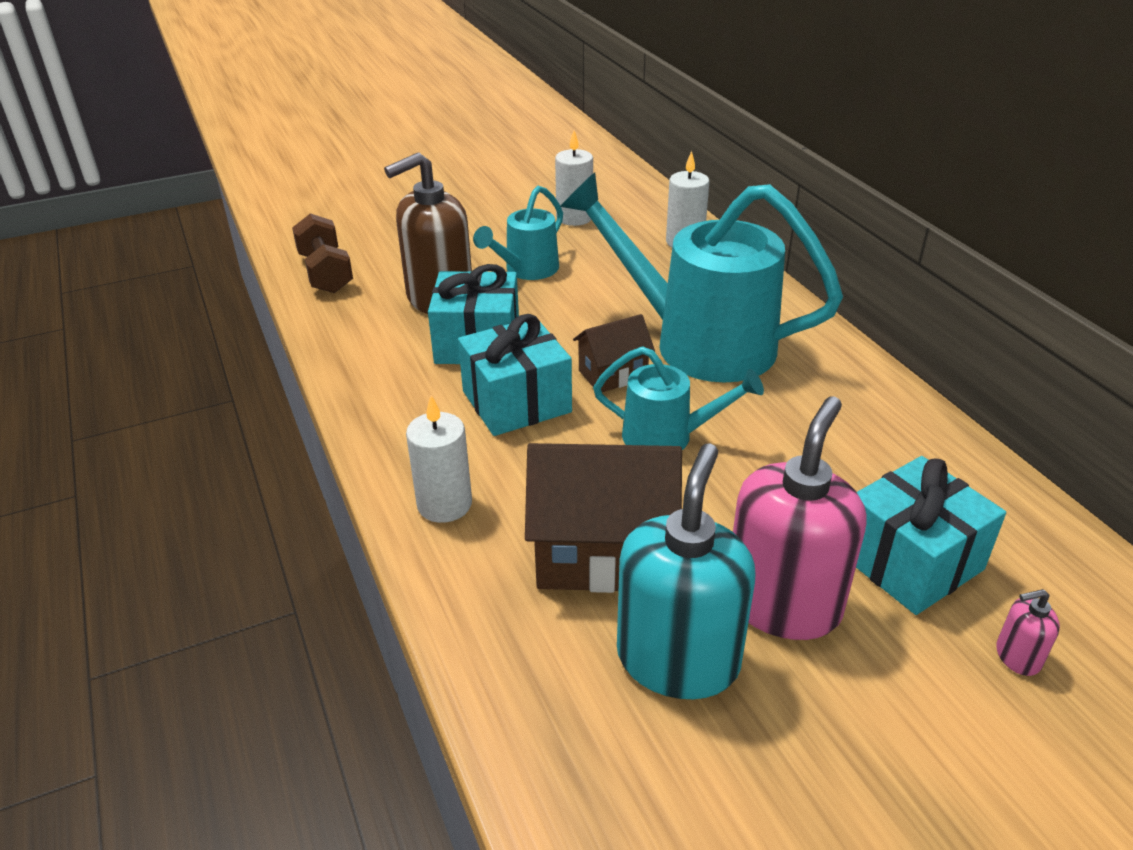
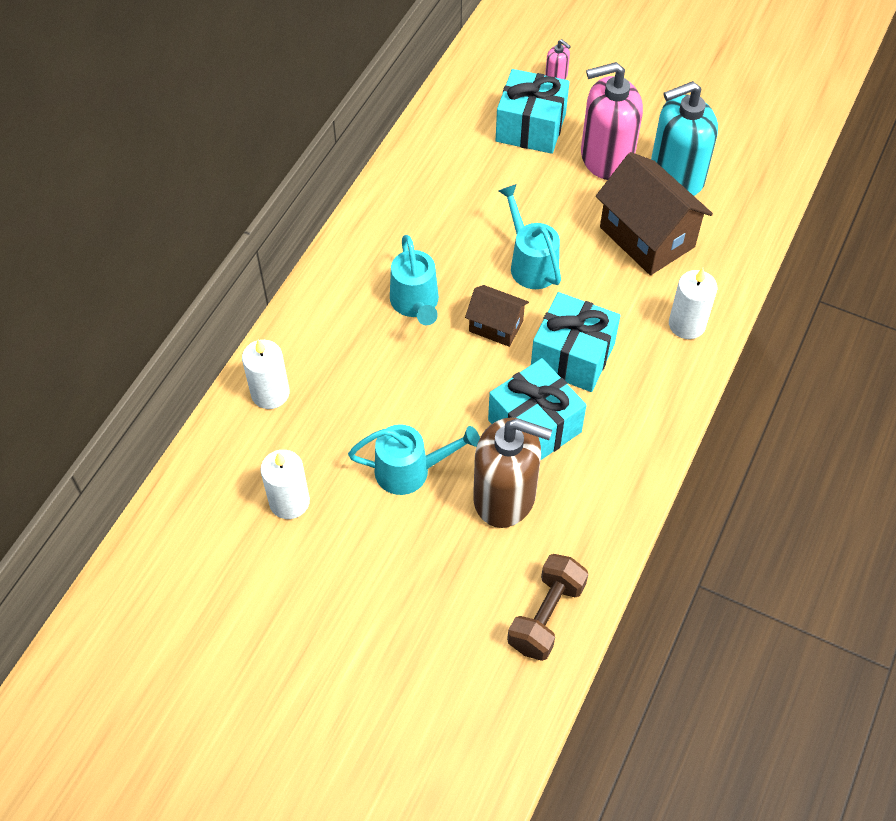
camera: 130 degrees left, 20 degrees up
(697, 342) = (416, 304): turquoise watering can -> turquoise watering can, size x0.51

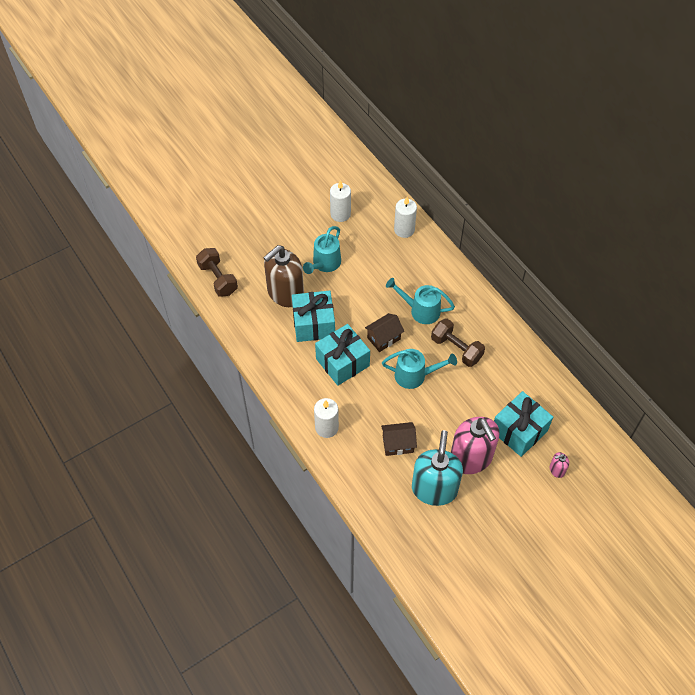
camera: 120 degrees right, 0 degrees up
(453, 236) = (456, 349): none -> brown dumbbell
(606, 158) = (471, 458): pink soap dispenser -> pink soap dispenser turned 135 degrees clockwise
(647, 237) = (398, 444): brown house -> brown house, size x0.55

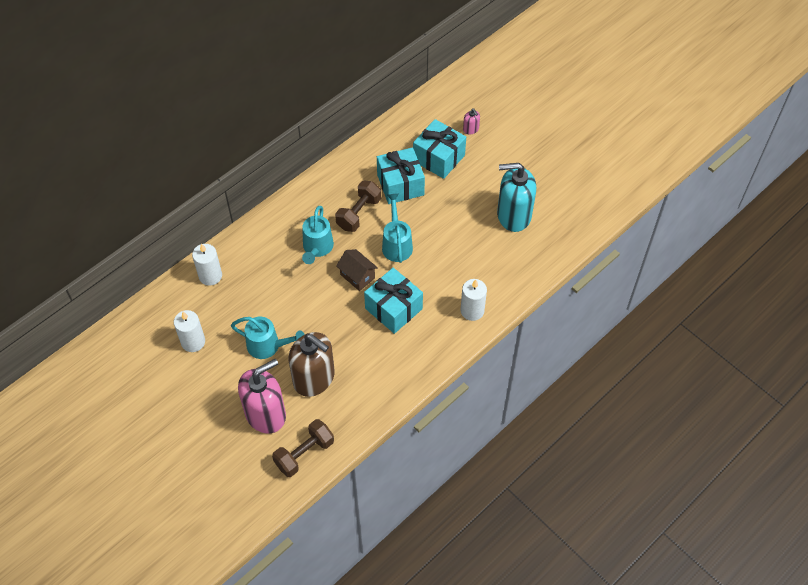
camera: 100 degrees left, 0 degrees up
(314, 324) = (351, 343): turquoise gift -> turquoise gift (400, 185)
(398, 444) = (475, 249): brown house -> none
(471, 458) = (475, 191): pink soap dispenser -> pink soap dispenser (266, 414)

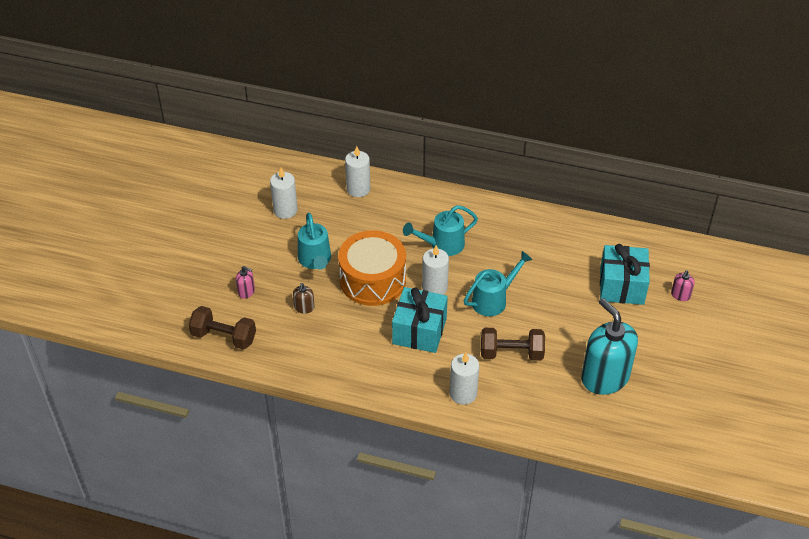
camera: 60 degrees right, 10 degrees down
(266, 414) = (246, 291): pink soap dispenser -> pink soap dispenser, size x0.41
(314, 378) = (304, 308): brown soap dispenser -> brown soap dispenser, size x0.41
(319, 315) = (373, 280): none -> orange drum
(357, 276) = (434, 288): brown house -> white candle
(359, 213) = (505, 256): brown dumbbell -> brown dumbbell (511, 353)
(400, 185) = (564, 271): turquoise gift -> none

